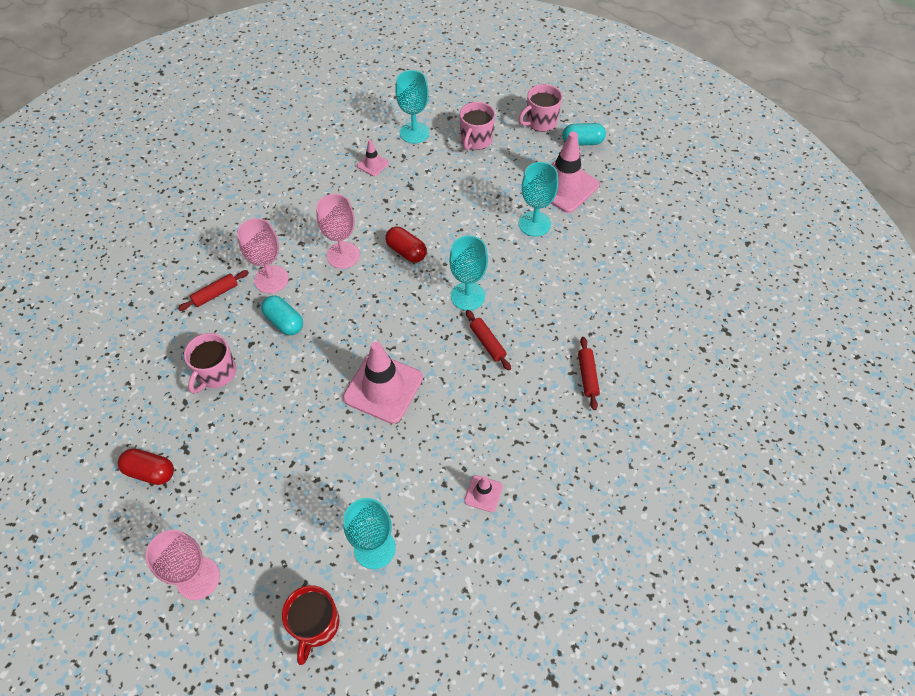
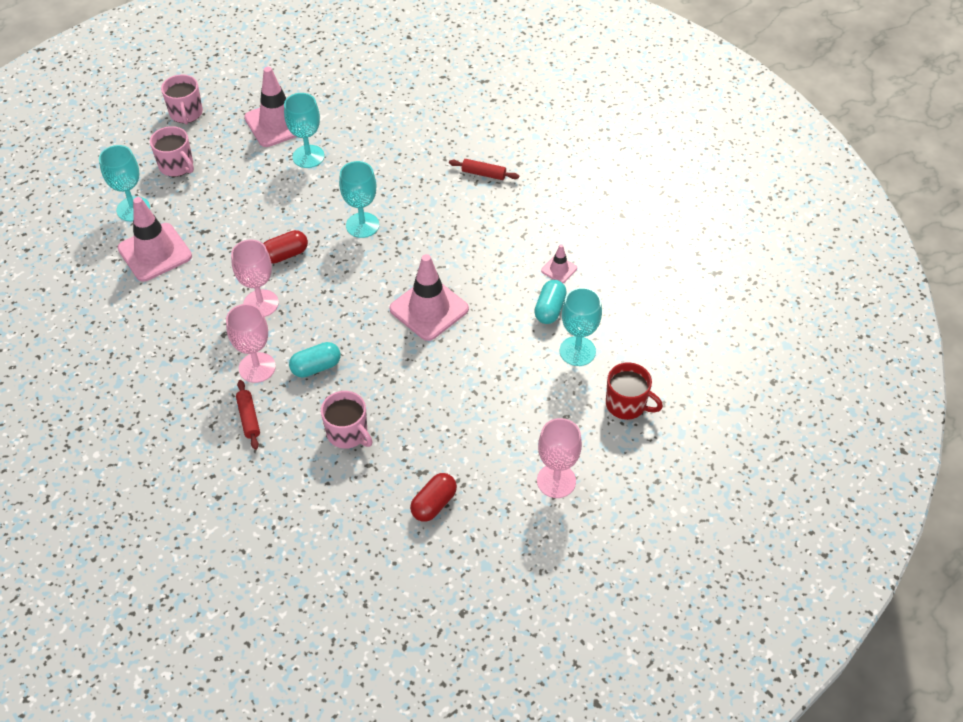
camera: 70 degrees left, 5 degrees down
(373, 164) = (155, 252): pink traffic cone -> pink traffic cone, size x2.12
(487, 343) = (419, 226): red rolling pin -> none
(582, 142) = (232, 94): turquoise capsule -> turquoise capsule (550, 309)

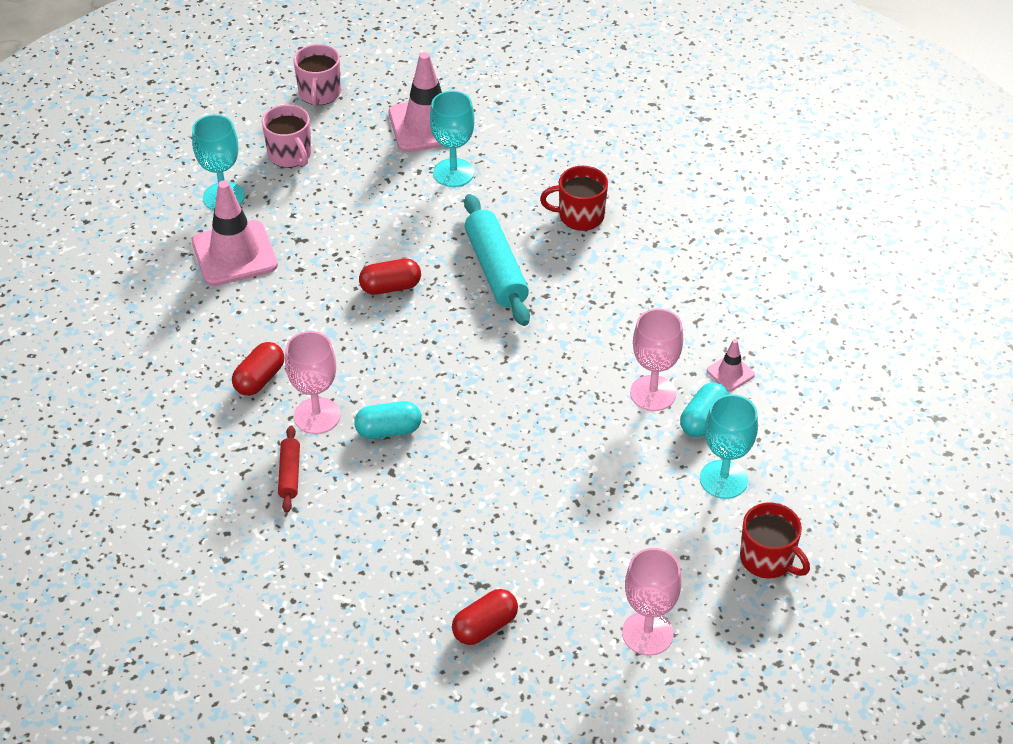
camera: 15 degrees right, 5 degrees down
(203, 348) = (259, 379): none -> red capsule
(261, 303) = (343, 340): pink goblet -> pink goblet (653, 393)
(348, 433) = (404, 518): pink mug -> none
(362, 225) = (496, 269): turquoise goblet -> turquoise rolling pin
(414, 172) = (580, 216): none -> red mug
(429, 309) = (549, 388): pink traffic cone -> none
(483, 174) = (668, 235): red rolling pin -> none

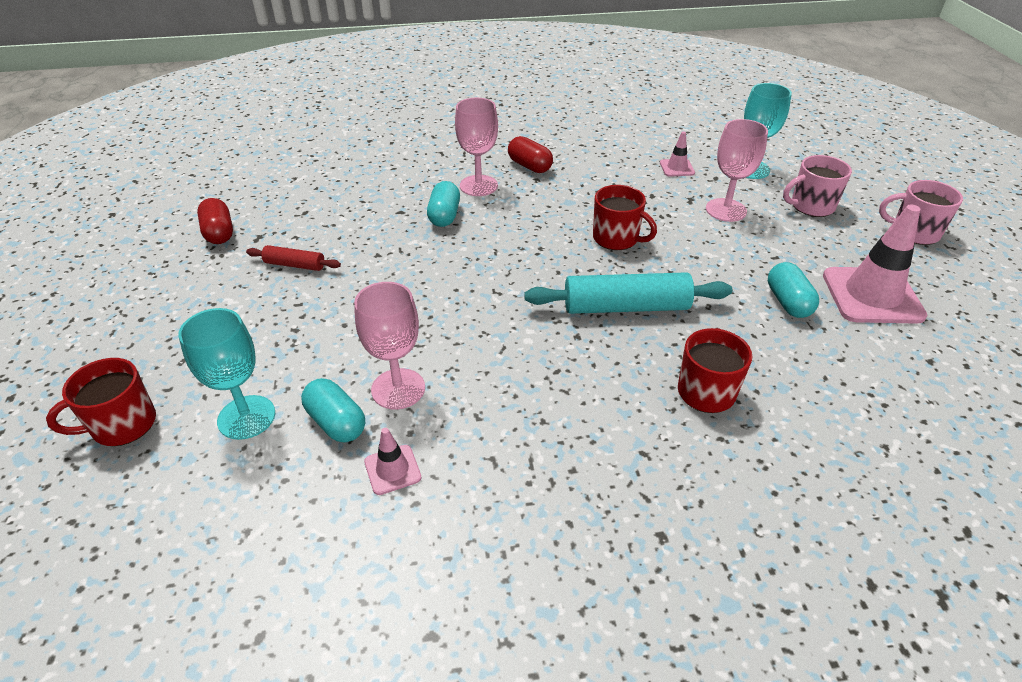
camera: 105 degrees right, 5 degrees down
(234, 254) = (677, 168): pink traffic cone -> pink traffic cone, size x0.47
(290, 474) = (427, 169): red rolling pin -> red rolling pin (295, 265)
(390, 287) = (616, 238): red capsule -> red mug
(453, 173) = (788, 302): turquoise goblet -> turquoise capsule
(647, 633) = (128, 317): pink goblet -> pink goblet (726, 210)

